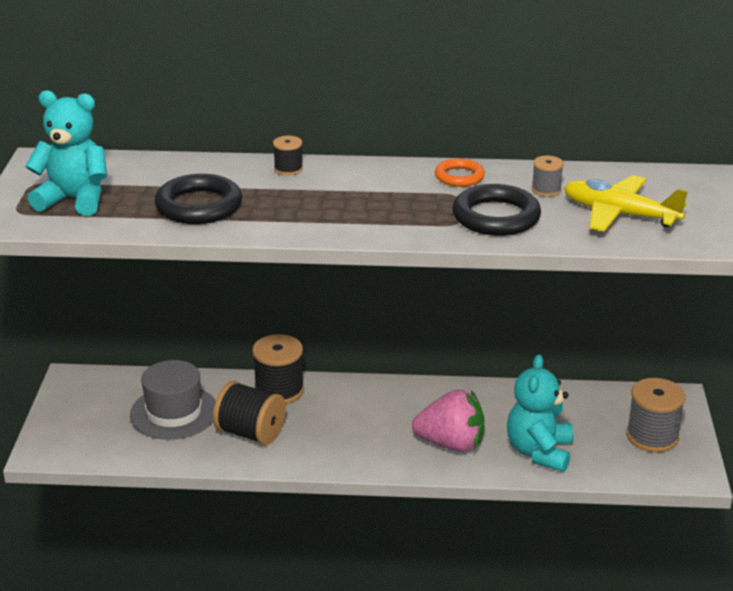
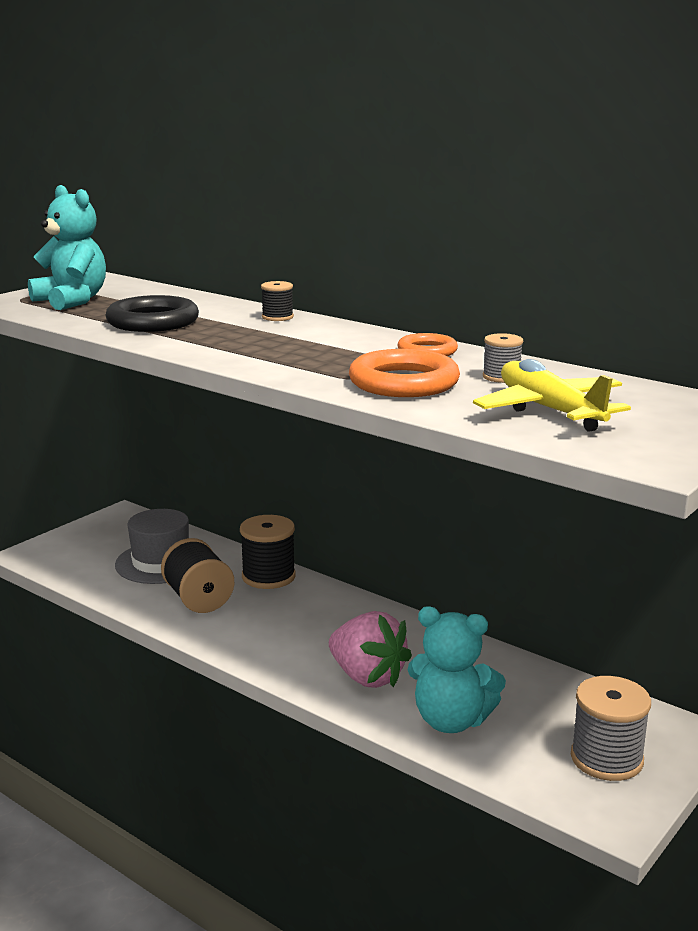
camera: 35 degrees right, 10 degrees down
(496, 217) = (404, 383): black ring -> orange ring
(539, 452) = (451, 721): turquoise teddy bear -> turquoise teddy bear turned 120 degrees counterclockwise

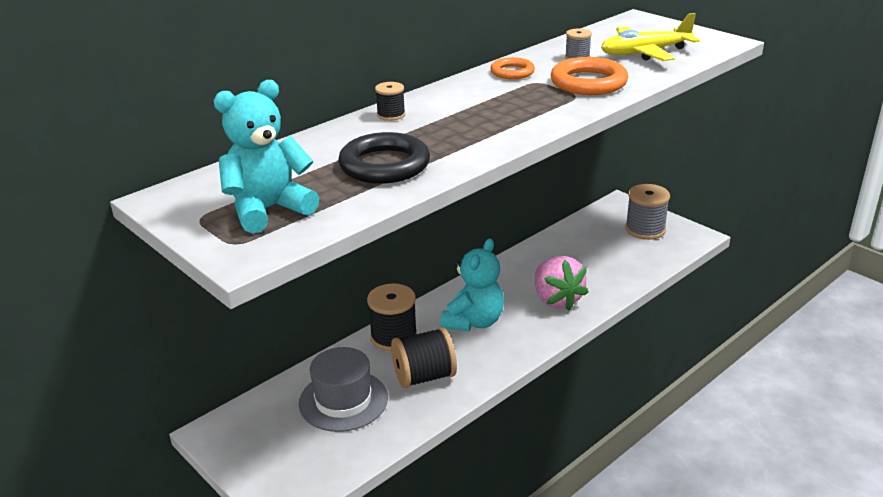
camera: 80 degrees left, 10 degrees up
(367, 677) = (556, 300): pink strawberry -> pink strawberry turned 105 degrees clockwise
(451, 721) = (609, 273): turquoise teddy bear -> turquoise teddy bear (474, 322)

